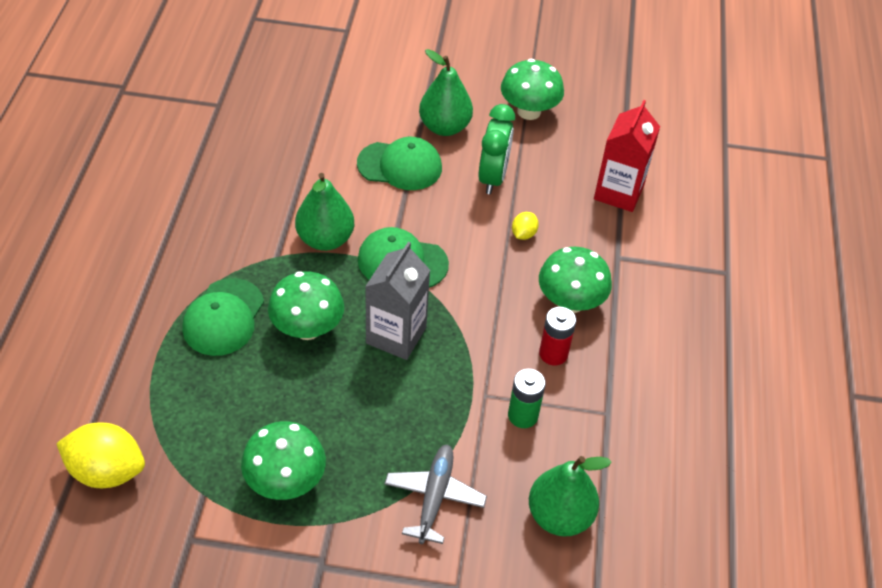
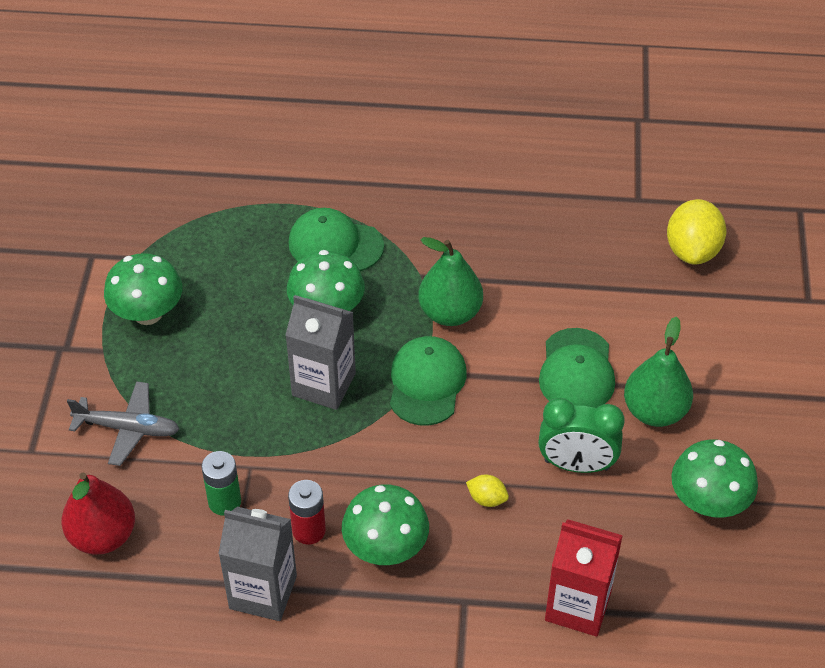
camera: 90 degrees right, 0 degrees up
(107, 471) = (160, 191): yellow lemon -> yellow lemon (692, 250)
(559, 516) = (103, 536): green pear -> red pear
(615, 389) = (263, 592): none -> grey carton

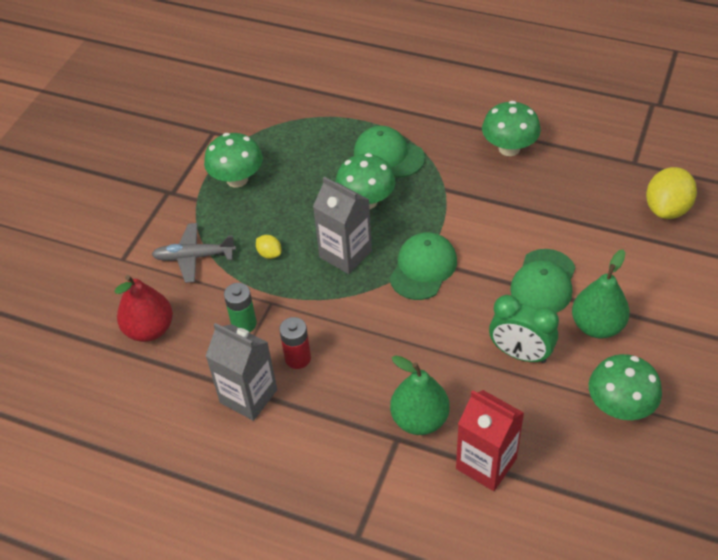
camera: 20 degrees right, 0 degrees up
(127, 428) = (194, 257): grey plane -> grey plane turned 150 degrees clockwise
(385, 548) = (350, 384): green mushroom -> green mushroom (509, 148)
(450, 313) = (458, 220): green pear -> green pear (419, 419)
(487, 499) = (441, 364): yellow lemon -> yellow lemon (269, 254)

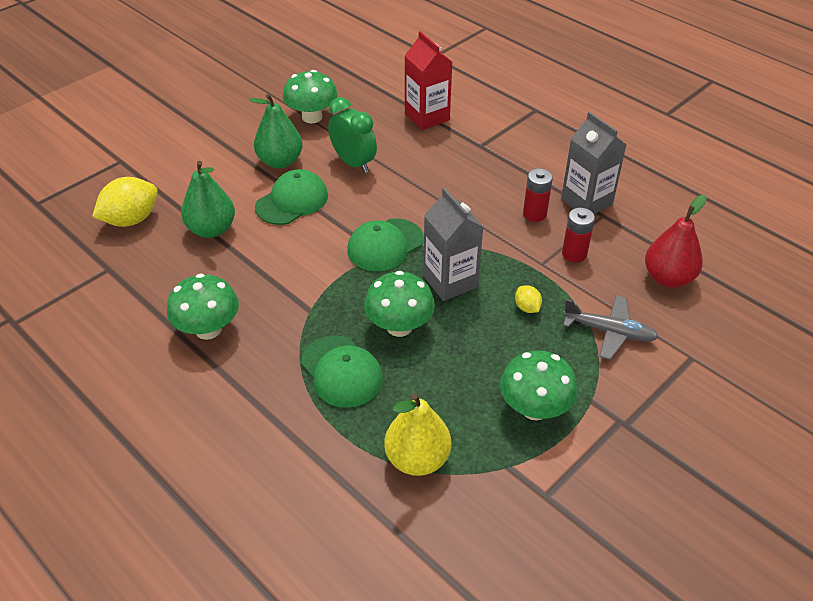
camera: 160 degrees left, 5 degrees down
(244, 324) = (574, 254): green battery -> red battery
(304, 123) = (417, 459): none -> yellow pear
(419, 419) = (457, 150): green pear -> green pear (211, 229)

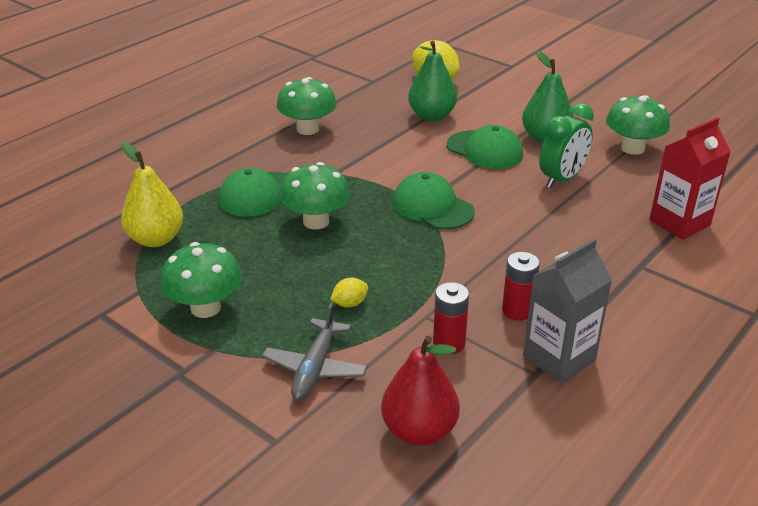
camera: 85 degrees right, 10 degrees down
(450, 281) = (384, 250): grey carton -> none

